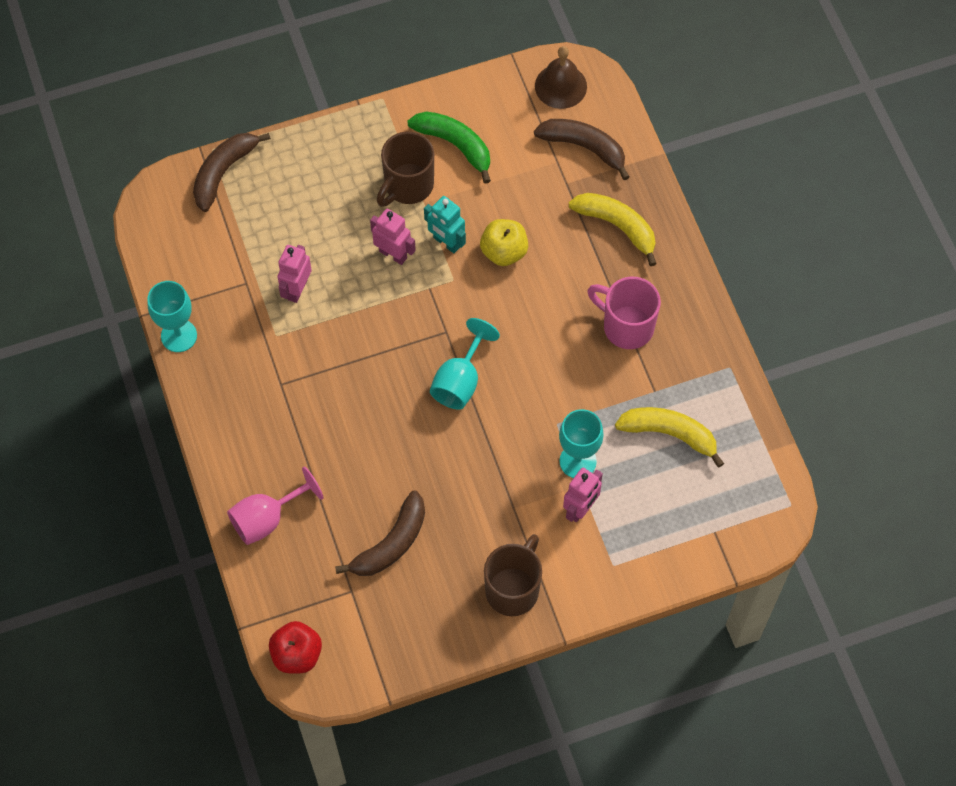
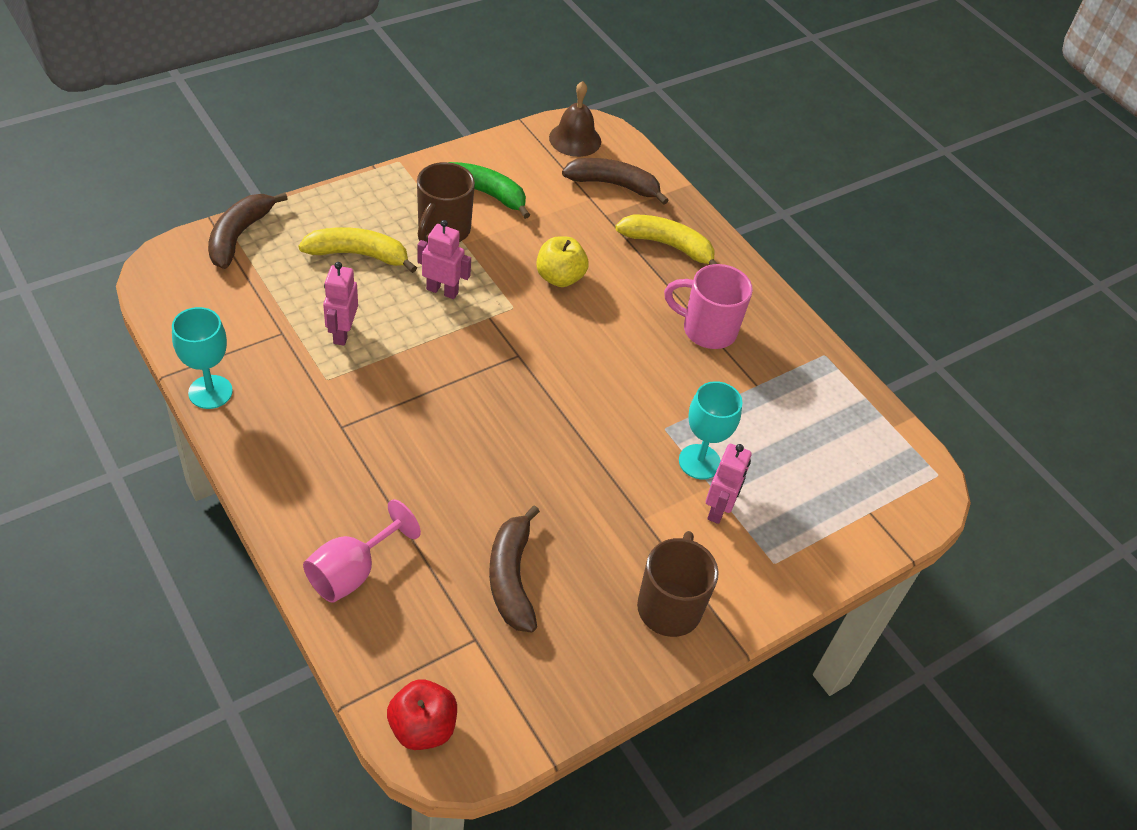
camera: 20 degrees left, 15 degrees down
(391, 543) = (511, 577): brown banana -> brown banana turned 150 degrees clockwise
(446, 242) = (496, 275): turquoise robot -> none
(460, 381) = (547, 399): turquoise goblet -> none
(669, 434) = (787, 423): yellow banana -> yellow banana (358, 255)

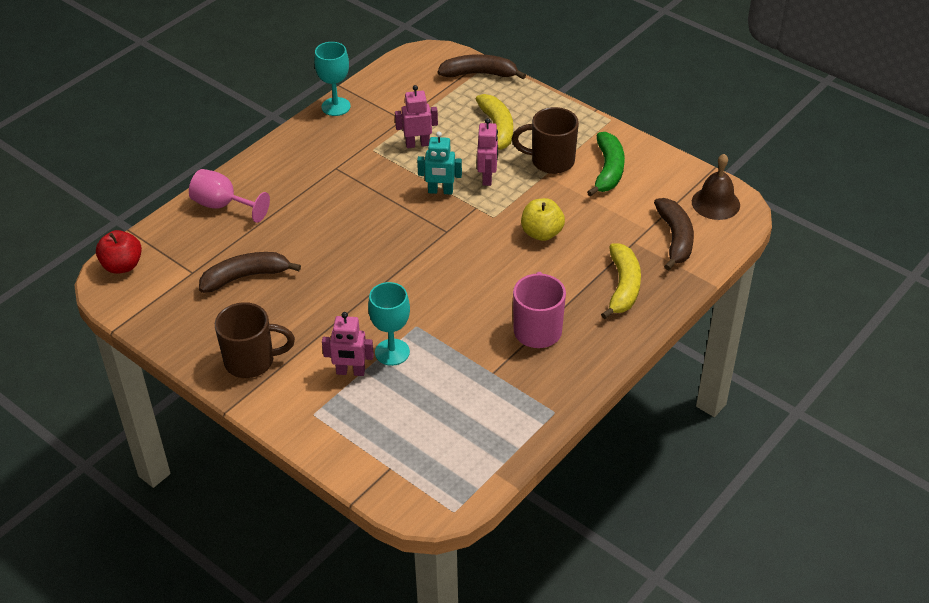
camera: 80 degrees right, 5 degrees down
(444, 339) = (440, 191): none -> turquoise robot

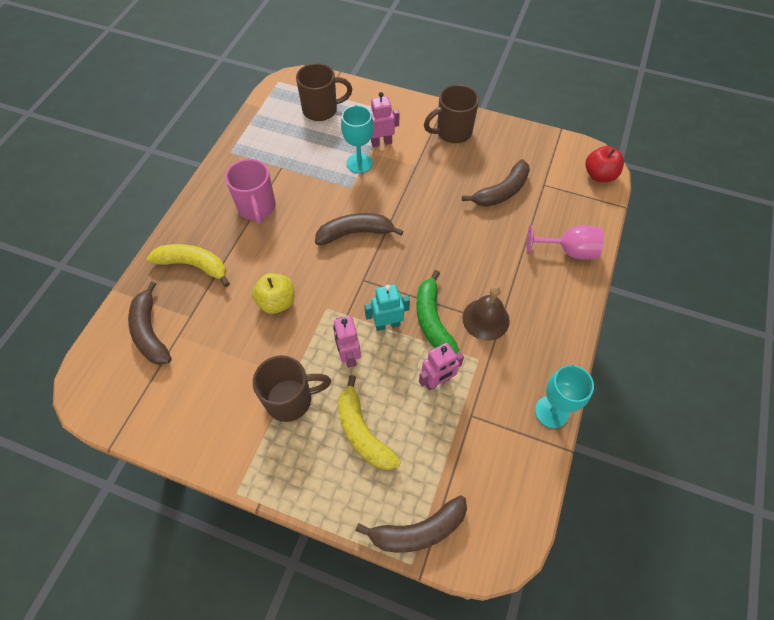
camera: 160 degrees right, 15 degrees up
(408, 442) = (321, 110): none -> brown mug
(434, 275) = (355, 233): none -> brown banana
(608, 170) = (227, 404): green banana -> green banana (432, 320)
(623, 287) = (194, 265): yellow banana -> yellow banana turned 120 degrees clockwise
(715, 203) = (109, 390): brown bell -> brown bell (485, 319)

